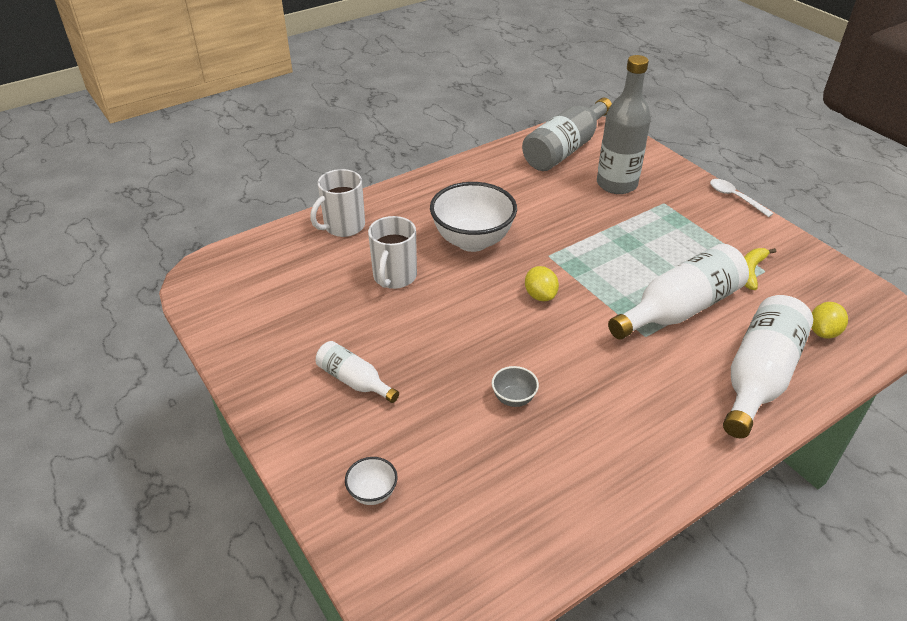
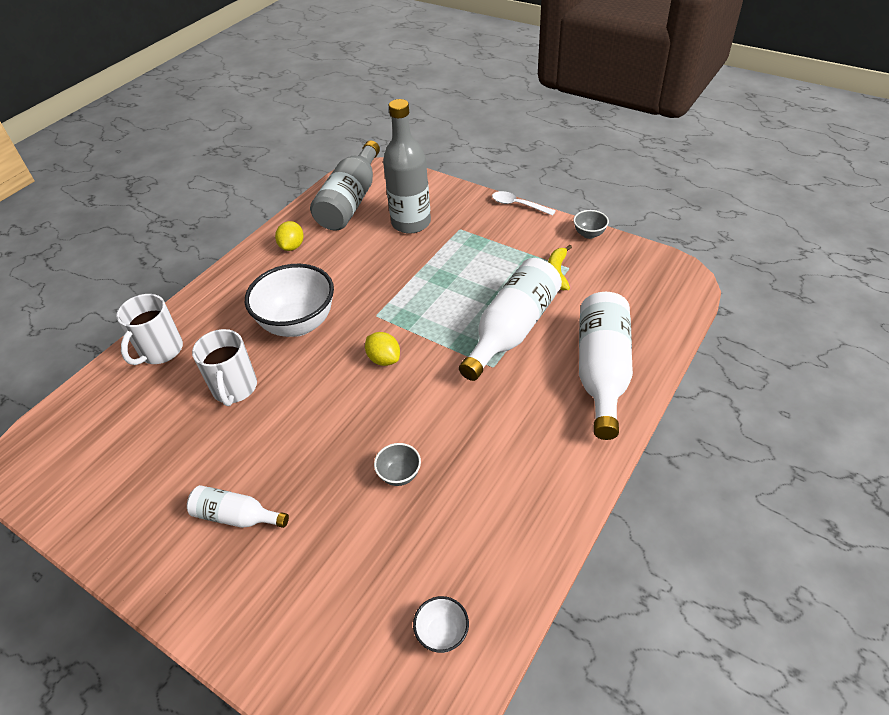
camera: 20 degrees left, 5 degrees up
(373, 493) = (301, 631): white bowl -> white bowl (442, 633)
(801, 245) = (589, 234): none -> grey bowl
(823, 332) = (636, 310): yellow lemon -> yellow lemon (292, 246)

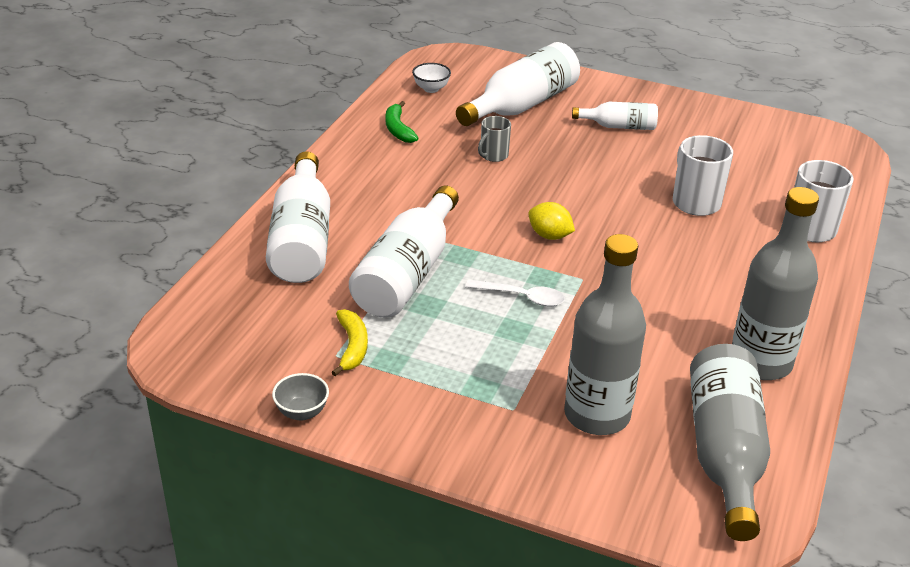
camera: 165 degrees right, 10 degrees down
(292, 246) = (760, 362): yellow lemon -> grey bottle
(298, 324) = (673, 263): white bowl -> none
(332, 576) = (522, 105): none -> white bottle
(399, 475) = (493, 155): grey bowl -> grey mug
(499, 536) = (398, 129): none -> green banana
(518, 205) = (423, 463): white spoon -> white spoon (522, 297)

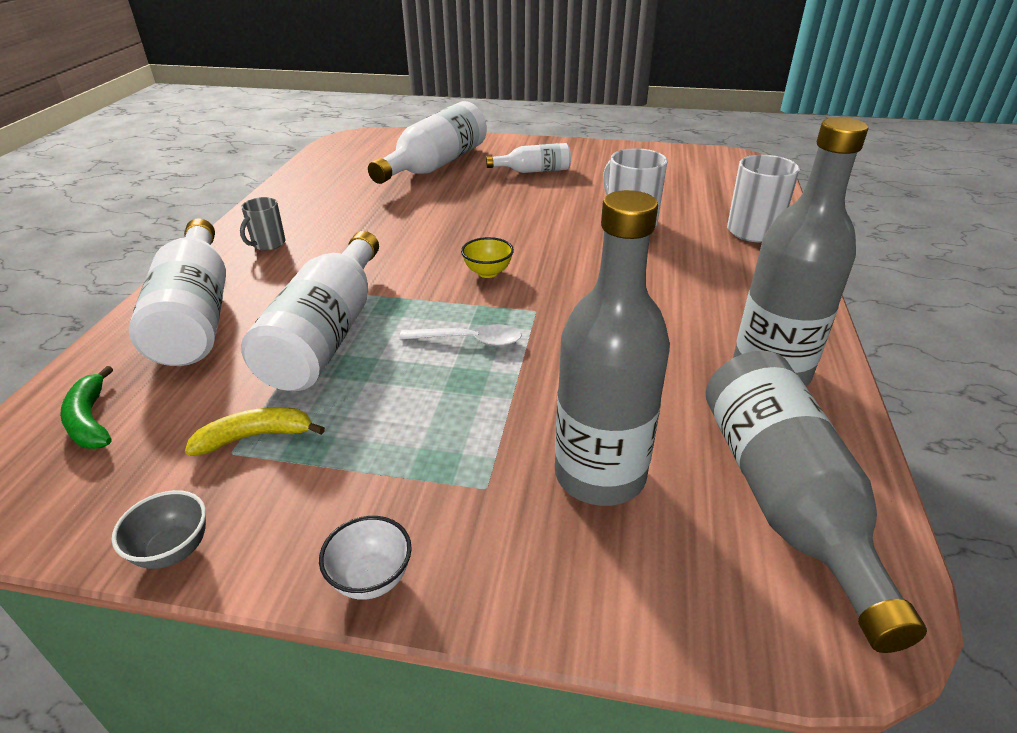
camera: 10 degrees left, 0 degrees up
(352, 347) = (255, 436): yellow banana -> yellow banana turned 90 degrees counterclockwise
(398, 129) = (311, 198): green banana -> green banana (90, 420)
(431, 89) = (343, 162): white bowl -> white bowl (371, 578)
(493, 155) = (413, 208): grey mug -> grey mug (268, 244)
(549, 236) = (488, 272): yellow lemon -> yellow bowl

